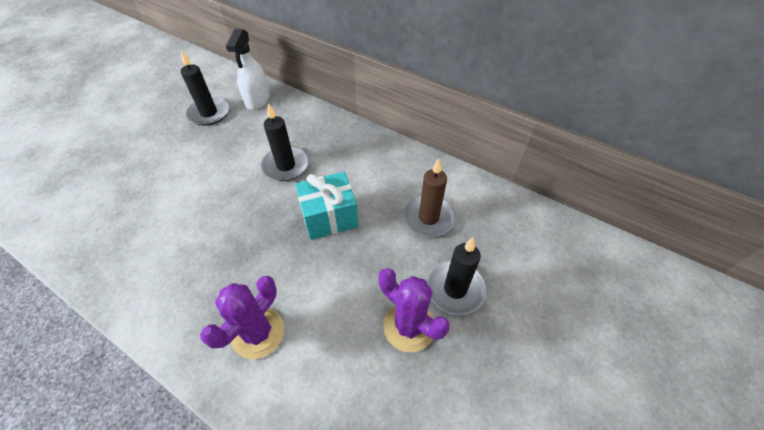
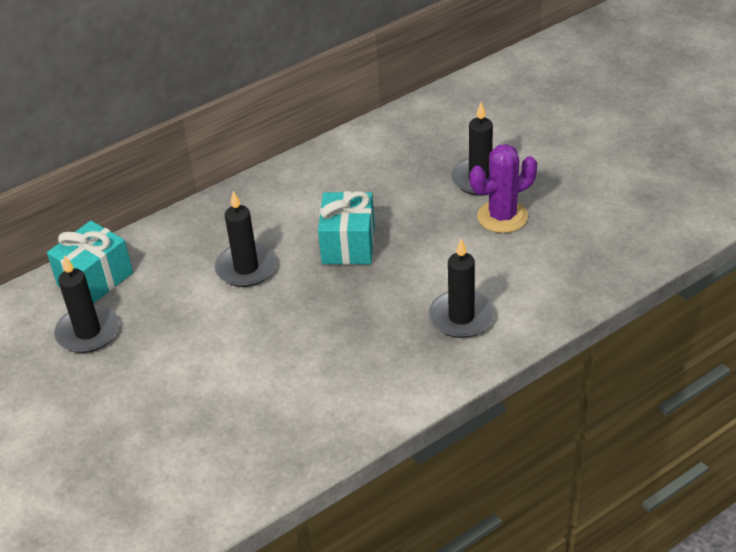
camera: 65 degrees left, 10 degrees down
(257, 99) = (95, 279): white spray bottle -> turquoise gift
(258, 332) = (461, 317): purple cactus -> black candle
(428, 218) = (391, 174): brown candle -> none

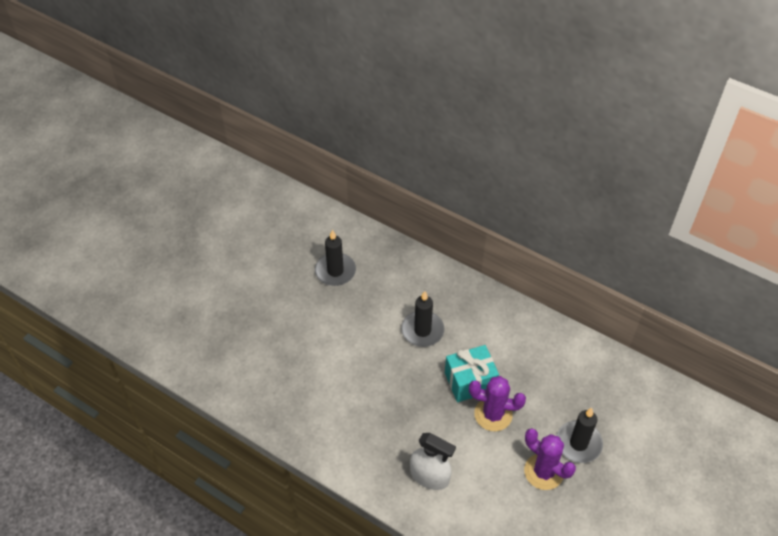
camera: 65 degrees right, 10 degrees up
(95, 279) = (379, 254): turquoise gift -> none
(405, 237) = (493, 414): none -> purple cactus
(461, 317) = (429, 476): black candle -> white spray bottle

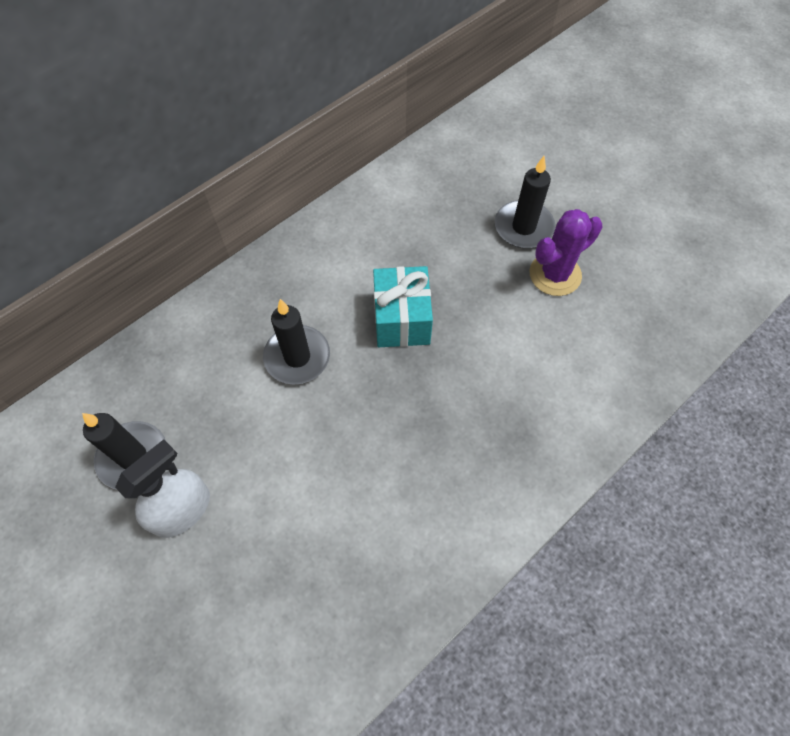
camera: 75 degrees left, 10 degrees up
(429, 476) = (536, 410): white spray bottle -> white spray bottle (182, 510)
(493, 414) = (460, 306): purple cactus -> none

